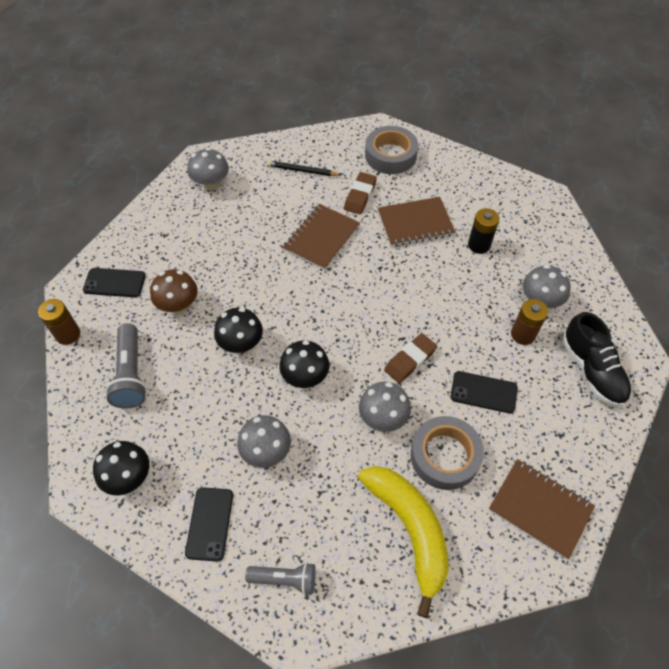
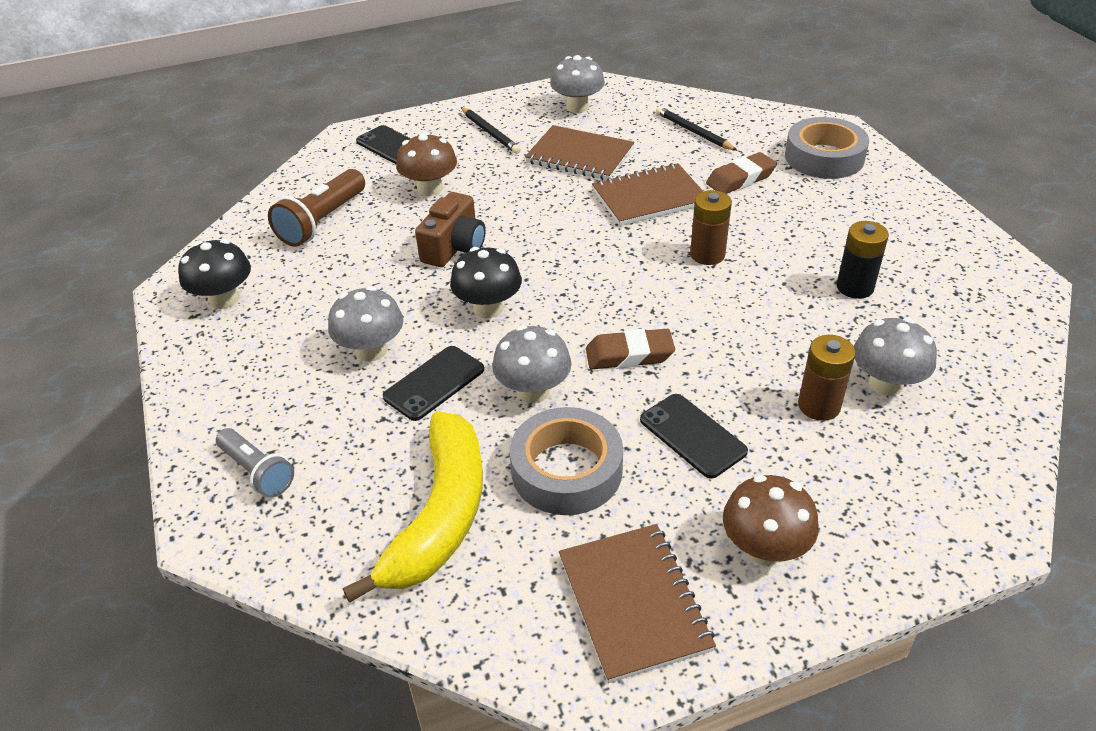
camera: 40 degrees right, 15 degrees down
(68, 334) = (305, 166): brown battery -> brown battery (707, 254)
(131, 374) = (322, 221): grey flashlight -> brown flashlight
(173, 235) = (490, 132): none -> black pencil
(209, 523) = (247, 378): black phone -> black phone (434, 383)
(241, 343) = (454, 247): black mushroom -> brown camera
(415, 223) = (786, 231): brown notebook -> brown notebook (580, 156)
(566, 436) = (764, 548): none -> brown mushroom
(592, 370) = (888, 498): black shoe -> none

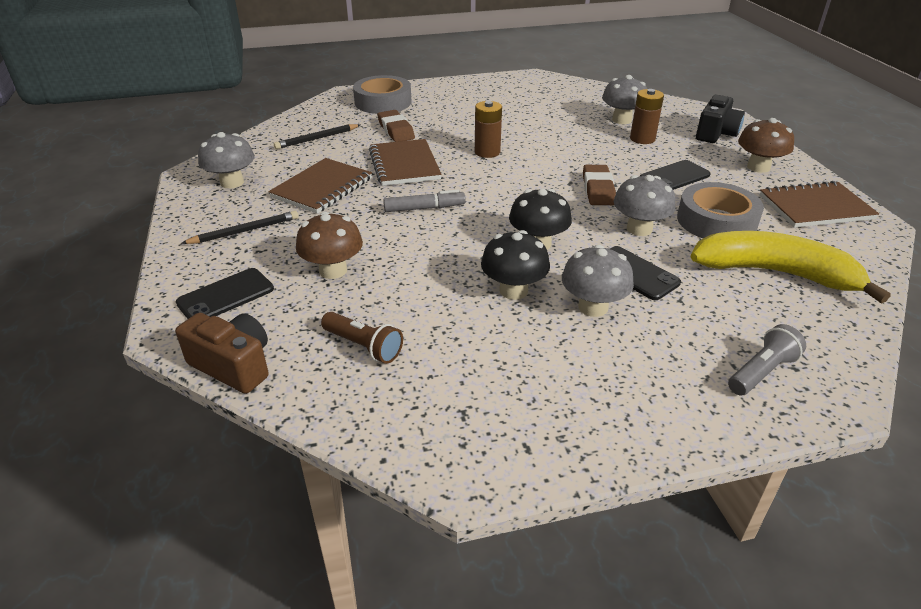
camera: 85 degrees left, 5 degrees down
(224, 299) = (499, 421): black mushroom -> black mushroom (513, 290)
(322, 221) = (364, 346): brown flashlight -> brown flashlight, size x0.66
(454, 247) = (444, 258): brown camera -> brown camera (233, 366)
(551, 224) = (424, 208): none -> grey marker
(855, 287) = (533, 114): black battery -> none
(887, 505) = (716, 133): none -> black camera

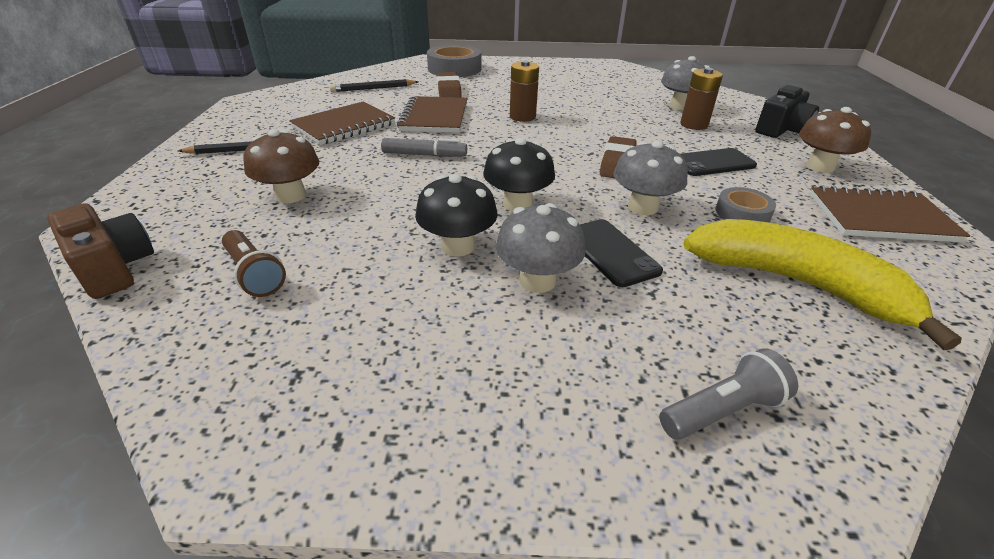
camera: 15 degrees right, 0 degrees up
(225, 296) = (173, 201): black phone -> none
(232, 182) = (271, 112): grey mushroom -> none
(716, 221) = (742, 213): grey tape -> grey tape, size x0.56

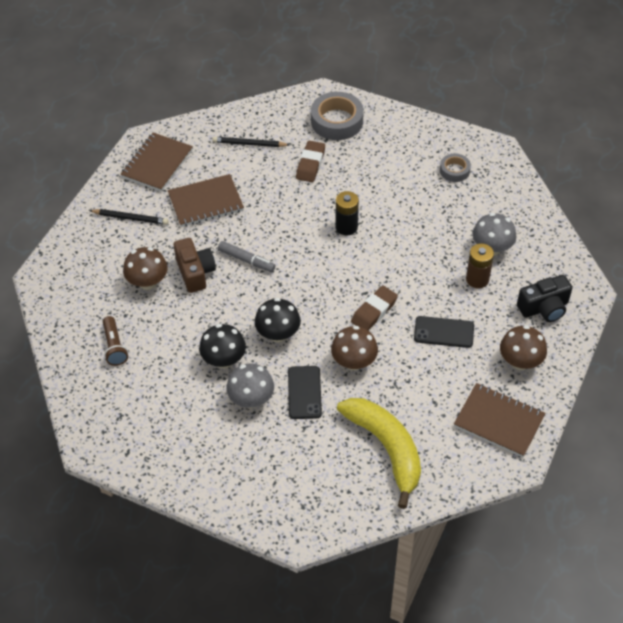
camera: 25 degrees right, 15 degrees up
(114, 268) = (49, 319): brown camera -> brown camera (195, 272)
(434, 117) = (277, 208): brown notebook -> brown notebook (157, 163)
(522, 117) = (346, 227): brown battery -> black battery
(643, 207) = (354, 362): grey mushroom -> brown mushroom
(722, 410) = (282, 496): grey flashlight -> none
(742, 213) = (412, 388): grey tape -> grey tape (454, 170)

